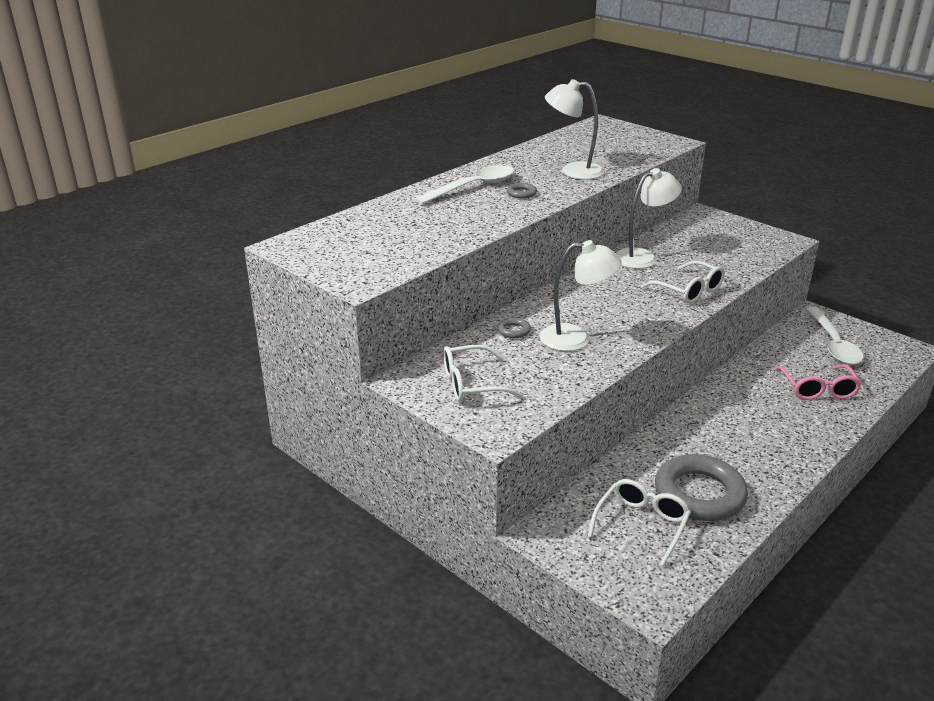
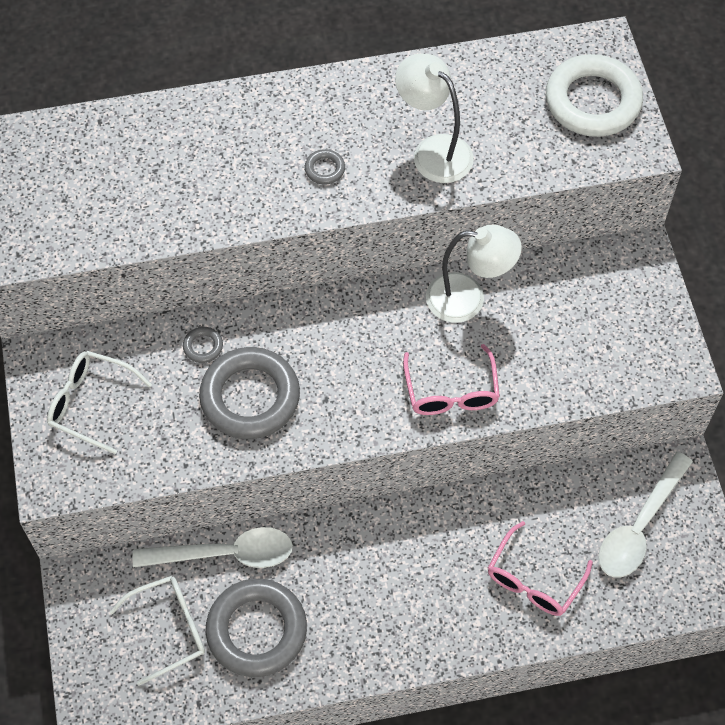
camera: 35 degrees right, 30 degrees up
(473, 187) = (284, 125): white spoon -> white spoon (225, 554)
(576, 338) = (250, 397): white lamp -> grey ring
(627, 137) = (592, 101): none -> white ring
(689, 291) = (451, 392): white glasses -> pink glasses

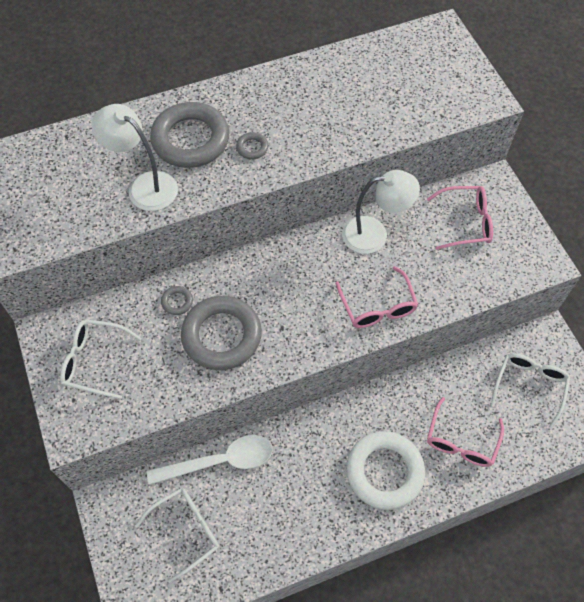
camera: 10 degrees left, 0 degrees up
(256, 630) = (256, 519): grey ring -> grey ring (190, 140)
(433, 151) = (333, 122): white lamp -> white lamp (144, 186)
(590, 301) = (466, 222): none -> pink glasses
(592, 101) = (444, 70): white ring -> white ring (384, 472)
(639, 526) = (529, 386): white spoon -> white glasses

